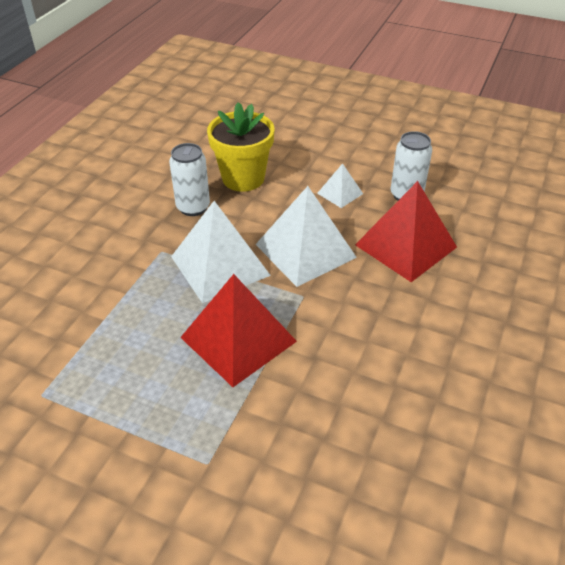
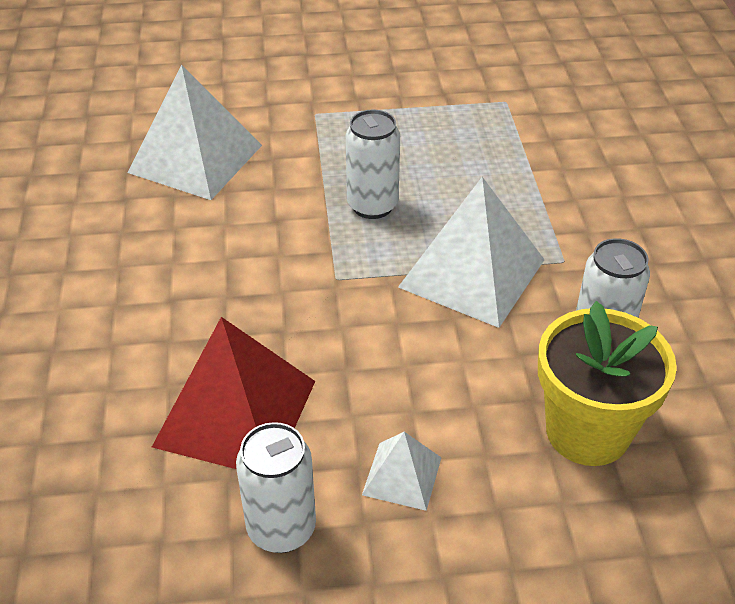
camera: 150 degrees right, 0 degrees up
(238, 339) = (372, 205): red pyramid -> white can
(305, 251) = (379, 340): white pyramid -> white pyramid (195, 158)

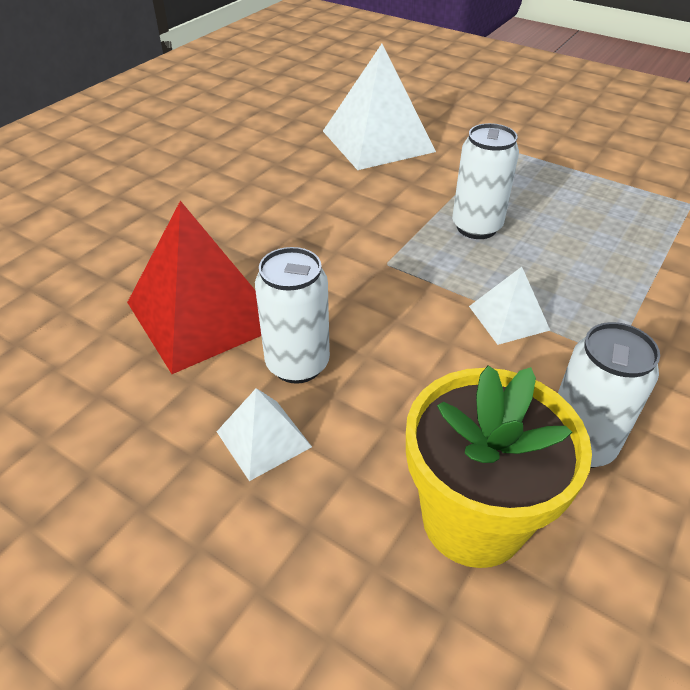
camera: 40 degrees right, 0 degrees up
(281, 529) = (133, 415): white can -> white can (297, 364)
(472, 273) = (508, 318): white pyramid -> white pyramid, size x0.50

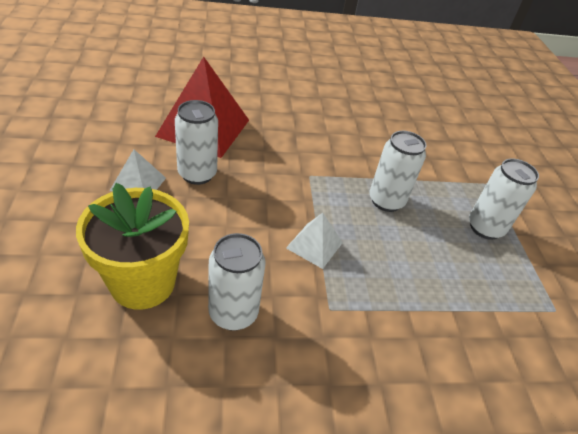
camera: 45 degrees right, 0 degrees up
(378, 141) = (421, 127): white pyramid -> none
(562, 184) = (485, 228): none -> white can

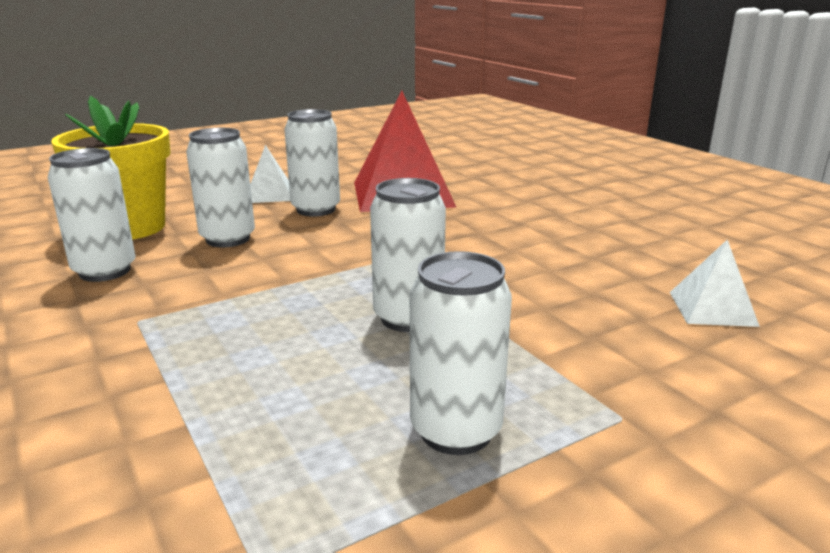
camera: 70 degrees right, 20 degrees down
(219, 233) = (228, 239): none -> white can
(314, 245) = (252, 288): white pyramid -> white pyramid (712, 308)

